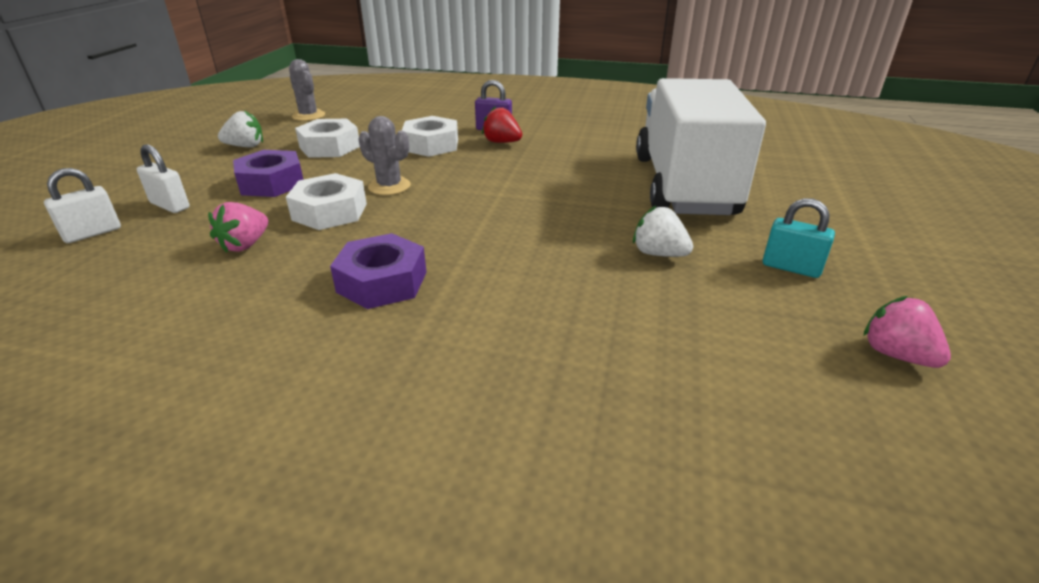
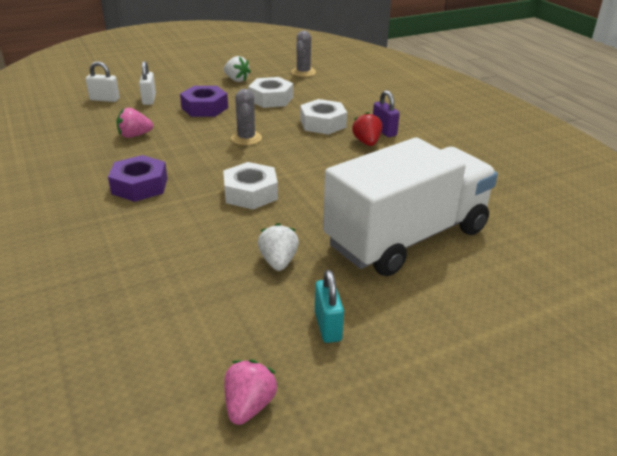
camera: 50 degrees right, 0 degrees up
(329, 212) = (194, 138): white nut -> white nut (250, 193)

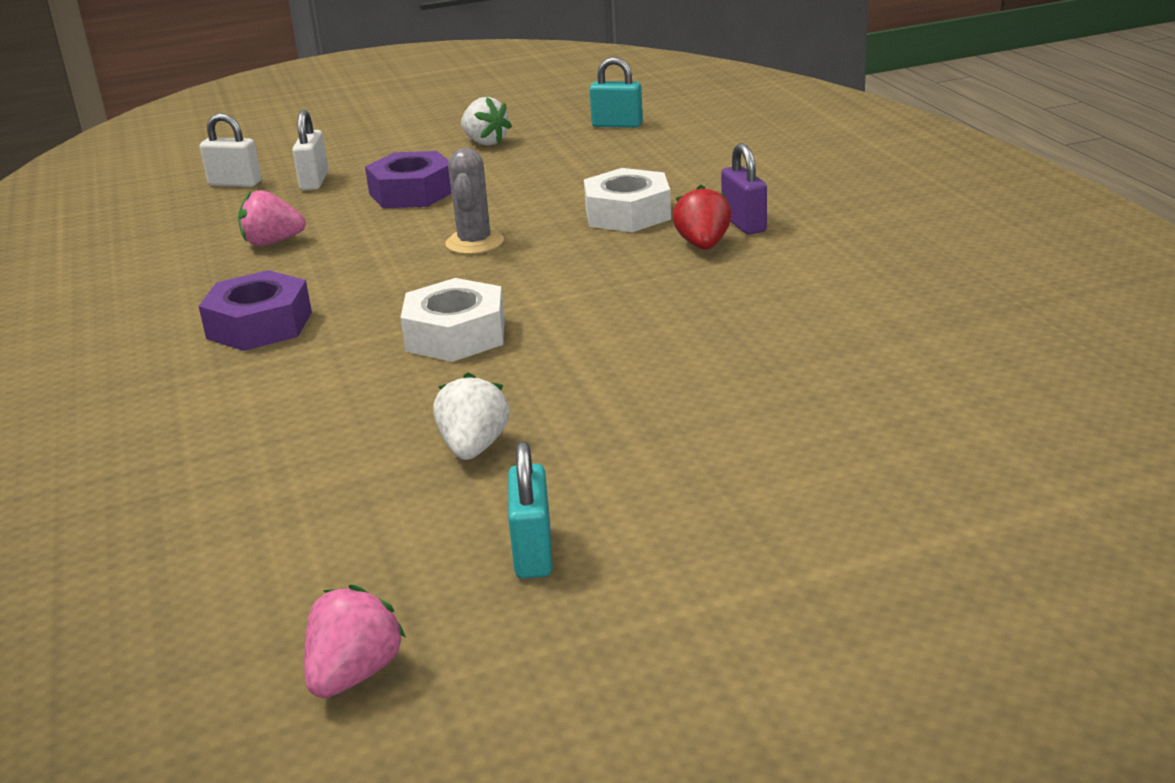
camera: 10 degrees right, 5 degrees down
(271, 99) = (541, 173): white nut -> none
(303, 72) = (617, 125): grey cactus -> turquoise padlock
(407, 237) = (729, 407): white truck -> none

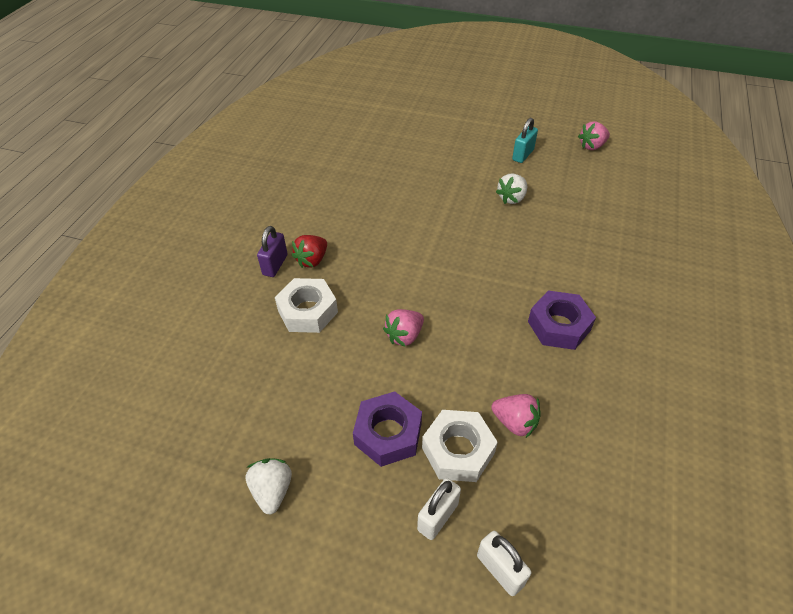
camera: 145 degrees left, 20 degrees up
(455, 335) = (473, 261): white nut -> white nut (458, 450)
(474, 243) = (404, 336): grey cactus -> pink strawberry
(617, 125) = (170, 443): turquoise padlock -> none

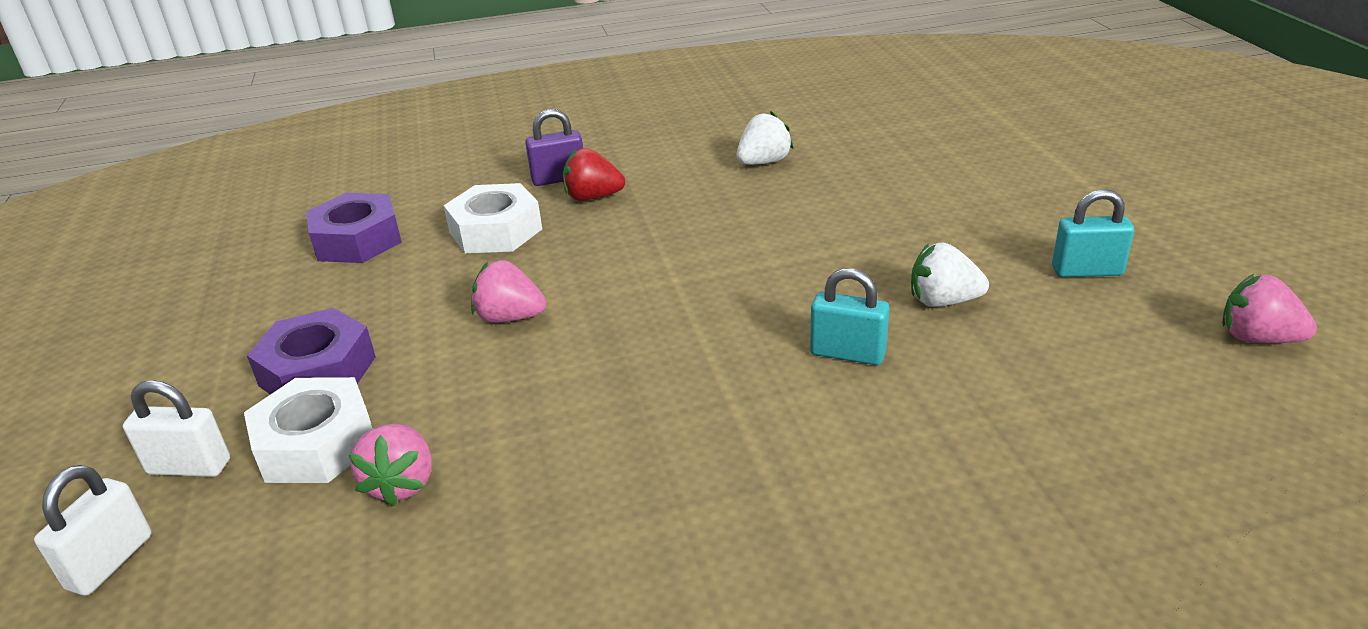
camera: 60 degrees right, 15 degrees down
(272, 491) = (190, 322): white strawberry -> white strawberry (763, 162)
(526, 240) = (847, 354): none -> turquoise padlock
(559, 326) = (662, 462): purple nut -> purple nut (357, 240)

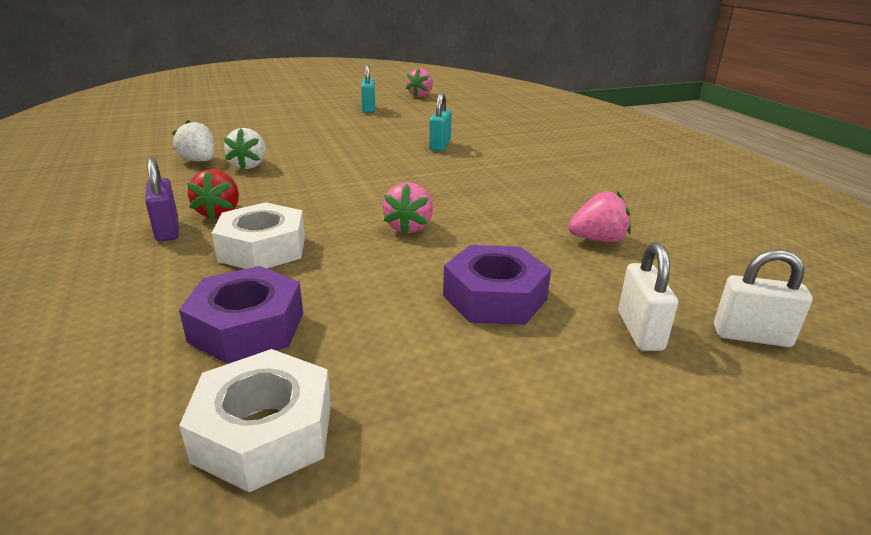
camera: 100 degrees left, 5 degrees down
(316, 444) = (581, 277): white nut -> white nut (264, 432)
(943, 301) = (392, 129): white strawberry -> white strawberry (249, 165)

